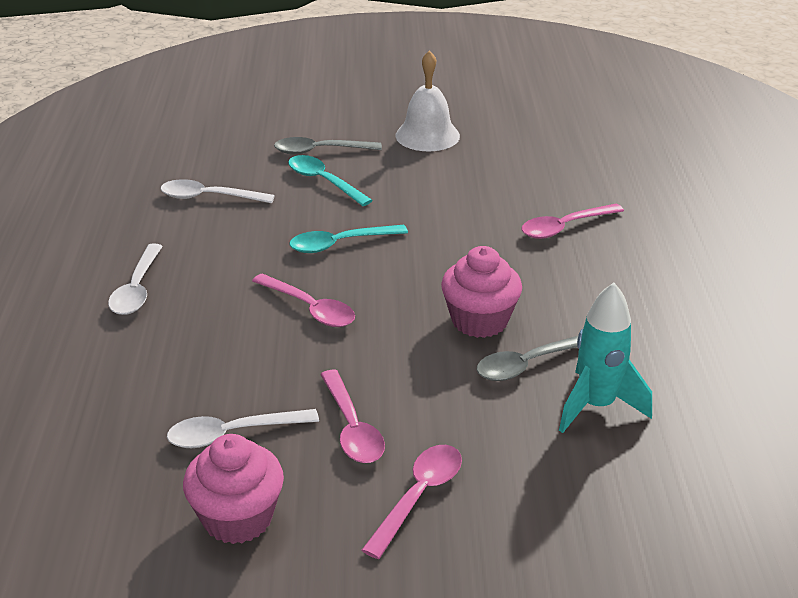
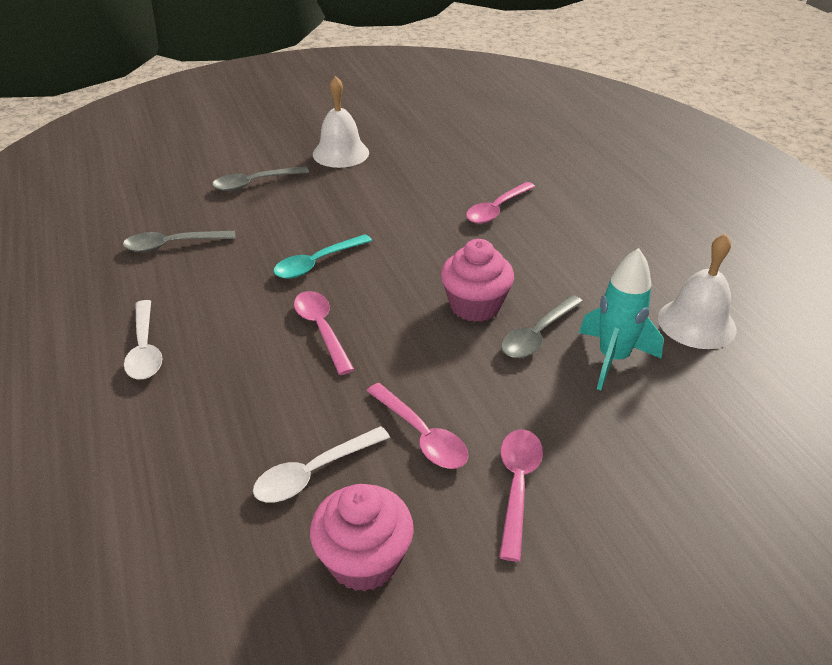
camera: 20 degrees left, 5 degrees up
(209, 197) = (173, 245): white spoon -> grey spoon
(310, 308) = (321, 329): pink spoon -> pink spoon turned 135 degrees counterclockwise
(323, 181) = (272, 210): turquoise spoon -> none
(718, 393) = (696, 323): none -> white bell

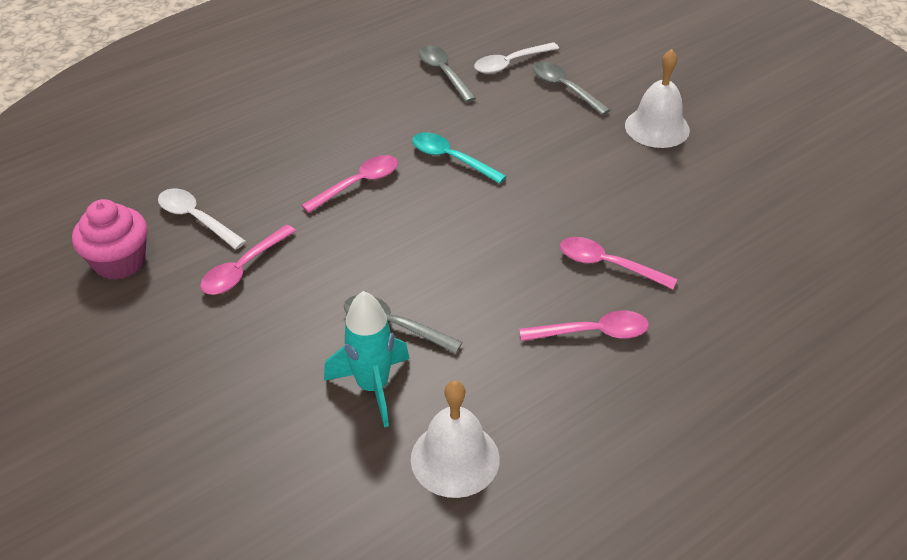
camera: 75 degrees right, 5 degrees up
(145, 349) = (308, 101): white spoon -> white spoon (510, 63)
(475, 306) = (424, 274): pink cupcake -> none
(517, 486) = (196, 334): pink spoon -> pink spoon (592, 332)

